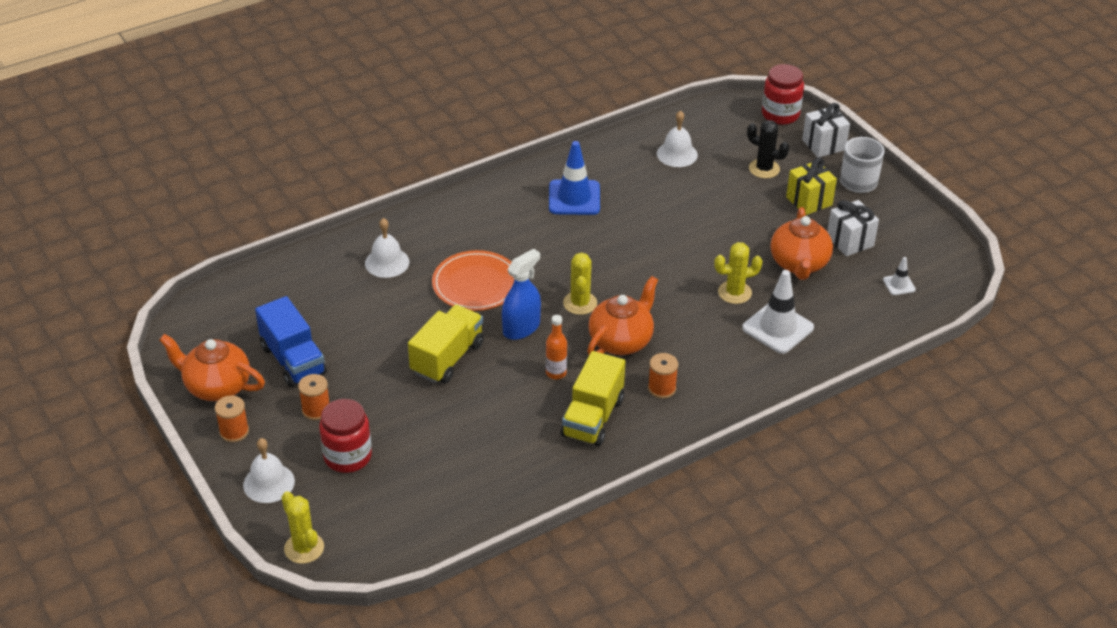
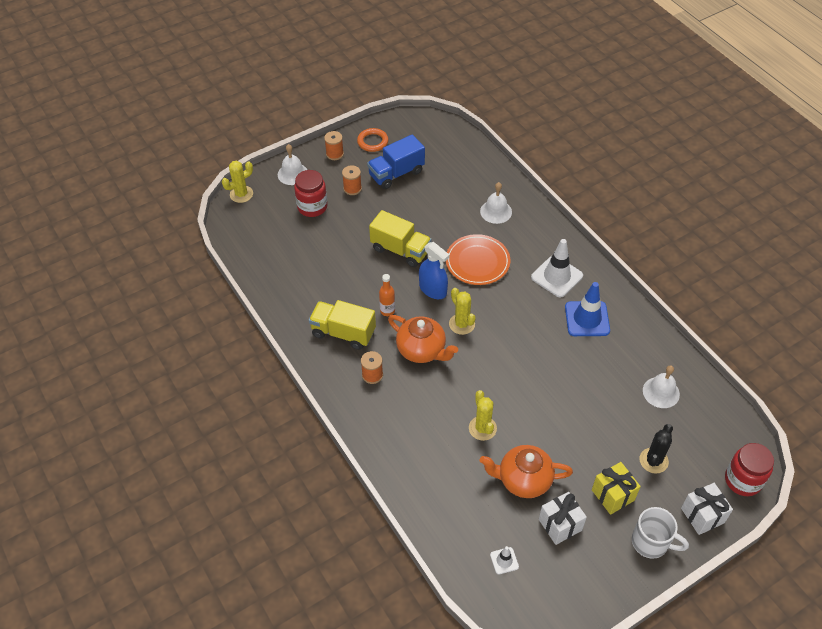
camera: 90 degrees right, 10 degrees up
(217, 386) = (372, 142): orange teapot -> orange ring
(580, 303) = (462, 324): yellow cactus -> yellow cactus turned 60 degrees clockwise
(777, 328) = (442, 457): white traffic cone -> white traffic cone (557, 276)

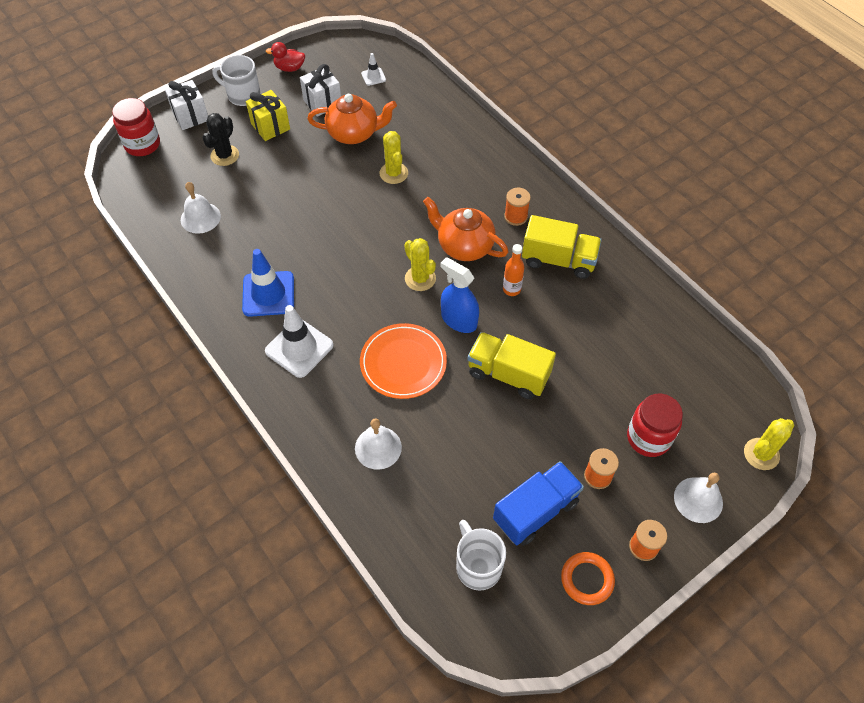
camera: 175 degrees right, 5 degrees up
(436, 151) = (478, 566): none -> white mug
(604, 582) = (289, 68): none -> red duck

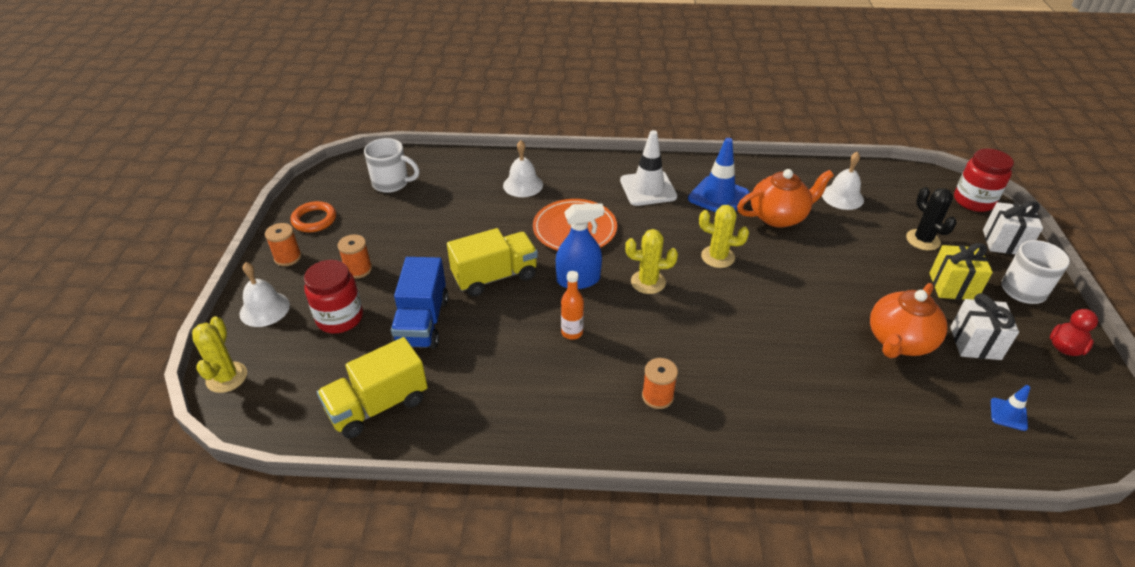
camera: 130 degrees right, 15 degrees down
(373, 77) = (1008, 414): white traffic cone -> blue traffic cone
(393, 173) = (807, 338): yellow cactus -> yellow cactus (717, 257)
(464, 246) = (657, 332): orange teapot -> orange teapot (778, 216)
(535, 511) = (383, 225): blue truck -> blue truck (422, 322)
(558, 260) = (567, 391): yellow truck -> yellow truck (378, 405)

